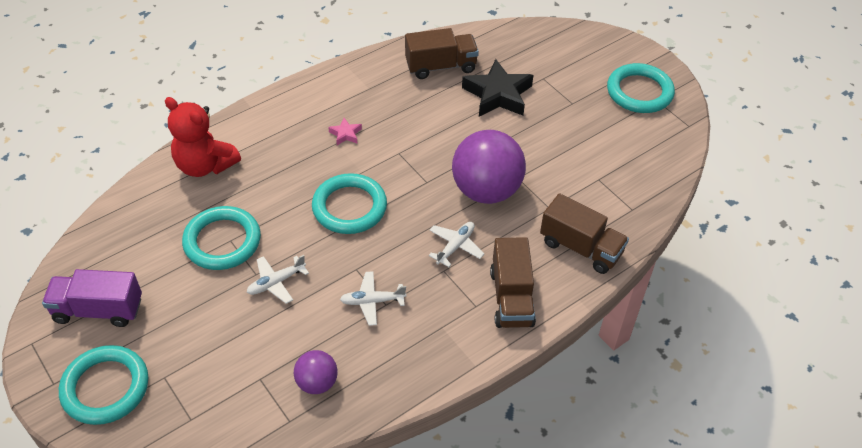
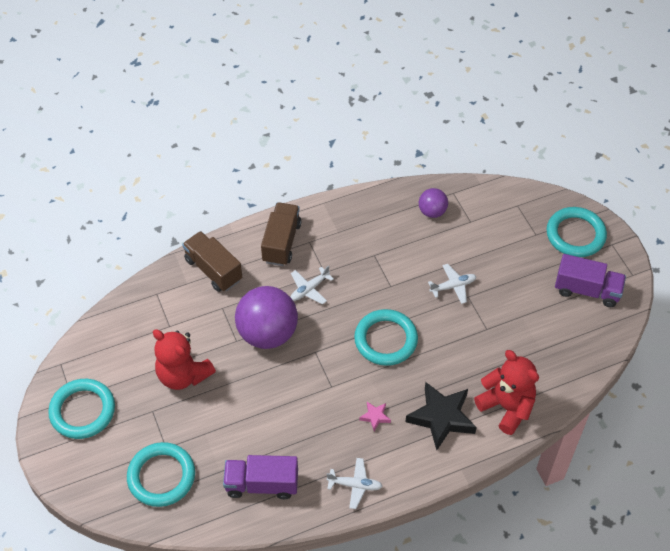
camera: 165 degrees left, 5 degrees up
(222, 241) = (493, 329): turquoise ring -> turquoise ring (161, 476)
(372, 301) = (383, 258): white plane -> white plane (355, 485)
(441, 66) = (262, 484): brown truck -> purple truck
(498, 94) = (218, 435): black star -> black star (441, 418)
(558, 137) = (183, 375): none -> red teddy bear

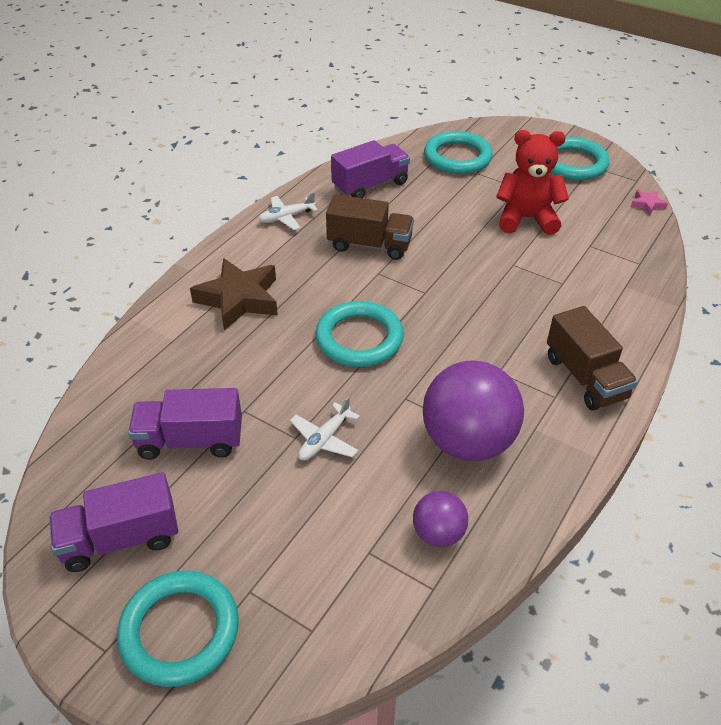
camera: 145 degrees right, 10 degrees down
(213, 270) = (618, 311): brown truck -> brown truck (369, 245)
(268, 333) = (490, 284): purple ball -> purple ball (467, 442)
(309, 289) = (495, 345): white plane -> none
(375, 417) = (310, 269): pink star -> pink star (647, 204)
(441, 418) = (239, 299): black star -> brown star
(506, 407) = (169, 341): red teddy bear -> none
(527, 326) = (190, 440): none -> purple truck

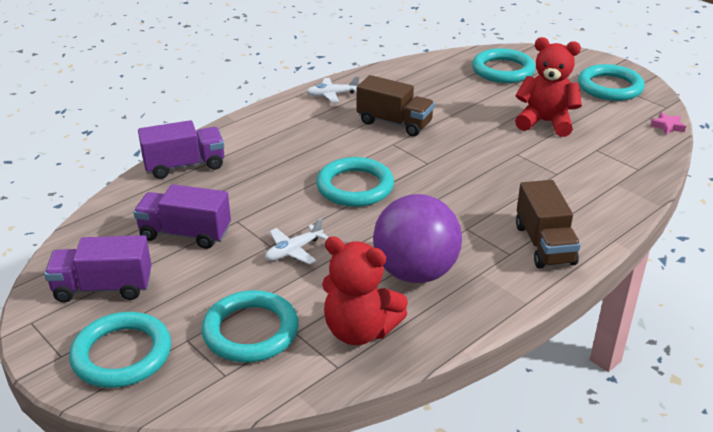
camera: 15 degrees right, 10 degrees down
(239, 299) = (266, 145): brown star -> none
(318, 562) = (250, 331): none -> turquoise ring
(370, 185) = (414, 81): purple truck -> purple truck (184, 166)
(438, 533) = (359, 330): purple ball -> red teddy bear

